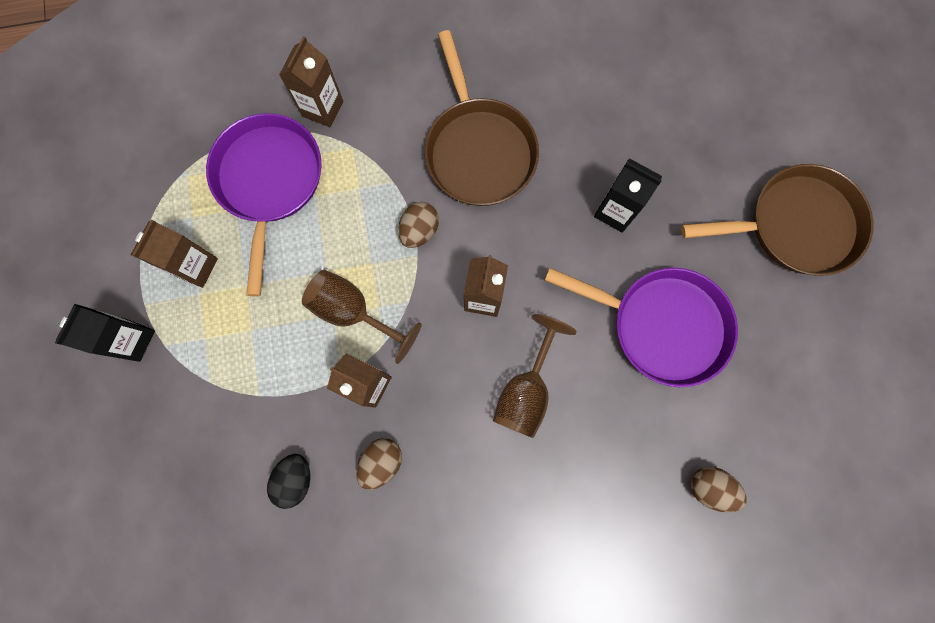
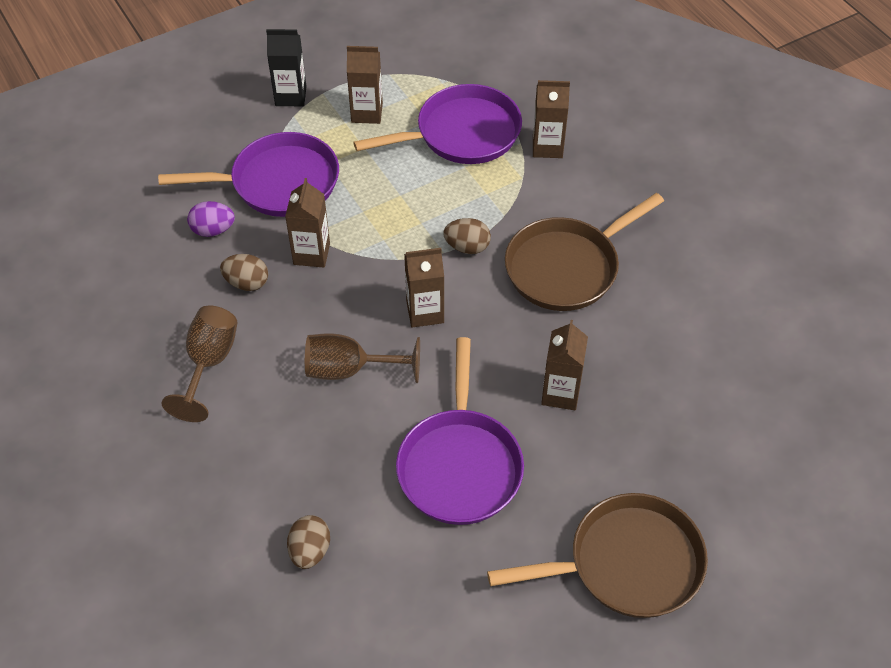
camera: 70 degrees right, 25 degrees down
(257, 390) = (278, 183): none -> purple pan
(295, 479) = (213, 230): black egg -> purple egg
(353, 312) = (371, 224): brown goblet -> brown goblet (209, 363)
(615, 211) = (560, 393): black carton -> brown carton
(795, 225) = (627, 563): brown pan -> brown pan turned 75 degrees counterclockwise

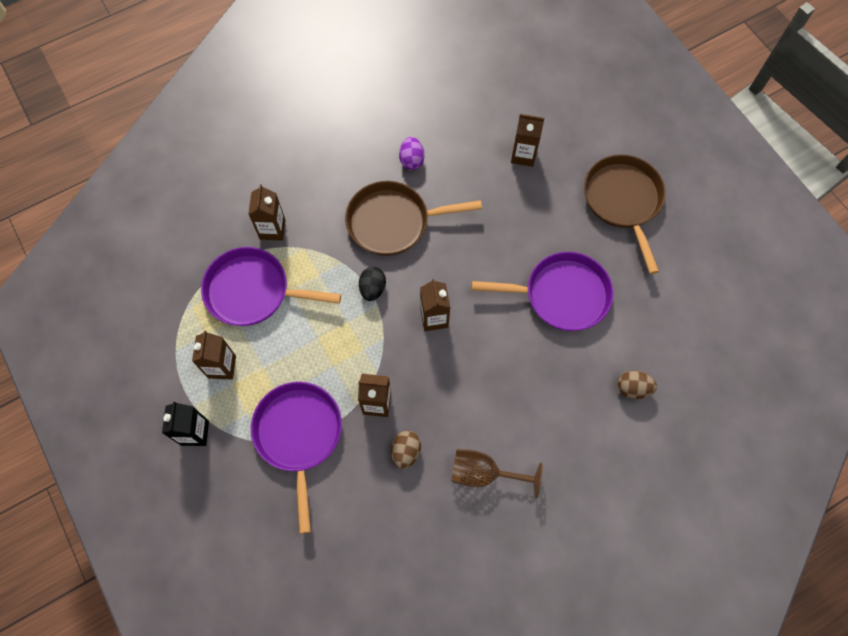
camera: 90 degrees left, 15 degrees up
(213, 230) = (349, 485): purple egg -> purple egg (411, 160)
(350, 370) = (487, 369): brown goblet -> none
(462, 134) = (253, 291): purple pan -> purple pan turned 60 degrees counterclockwise
(467, 247) = (372, 288): brown egg -> black egg
(560, 393) = (502, 231): brown carton -> brown carton (523, 155)
(567, 267) = (393, 222): brown pan -> brown pan turned 120 degrees clockwise

